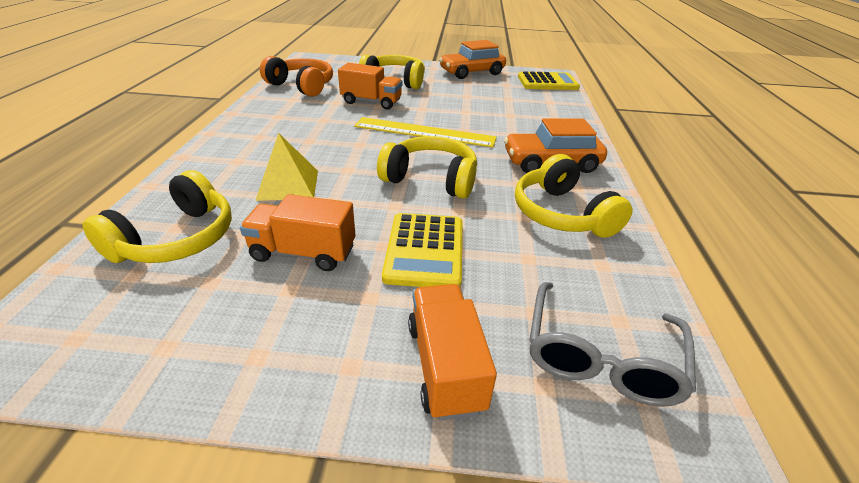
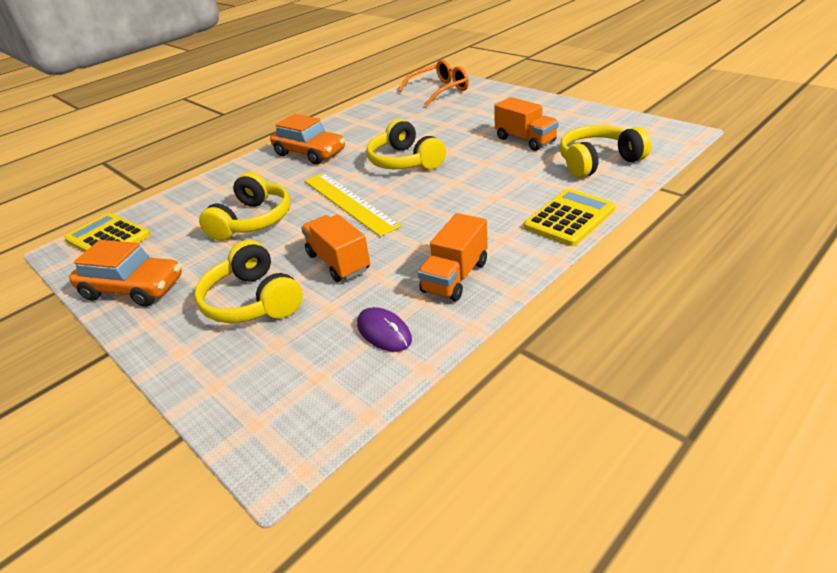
camera: 135 degrees left, 0 degrees up
(288, 185) = (508, 180): yellow pyramid -> none
(302, 86) = (384, 332): orange headphones -> purple mouse
(425, 250) = (461, 128): yellow calculator -> yellow calculator (569, 218)
(445, 366) = (496, 98): orange truck -> orange truck (455, 277)
(562, 214) = (365, 127): yellow headphones -> yellow headphones (253, 220)
(600, 357) = (440, 90): grey glasses -> orange glasses

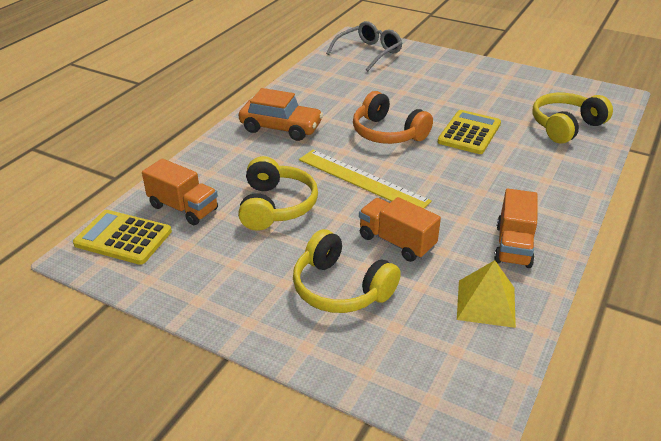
camera: 20 degrees left, 0 degrees up
(133, 288) = (202, 290): orange car -> none
(384, 332) = (486, 303): purple mouse -> yellow pyramid
(405, 161) = (388, 133): yellow headphones -> orange headphones
(440, 90) = (369, 53): orange glasses -> grey glasses
(525, 140) = (488, 106): orange truck -> orange truck (183, 208)
(569, 218) = (575, 182): yellow calculator -> yellow calculator (469, 133)

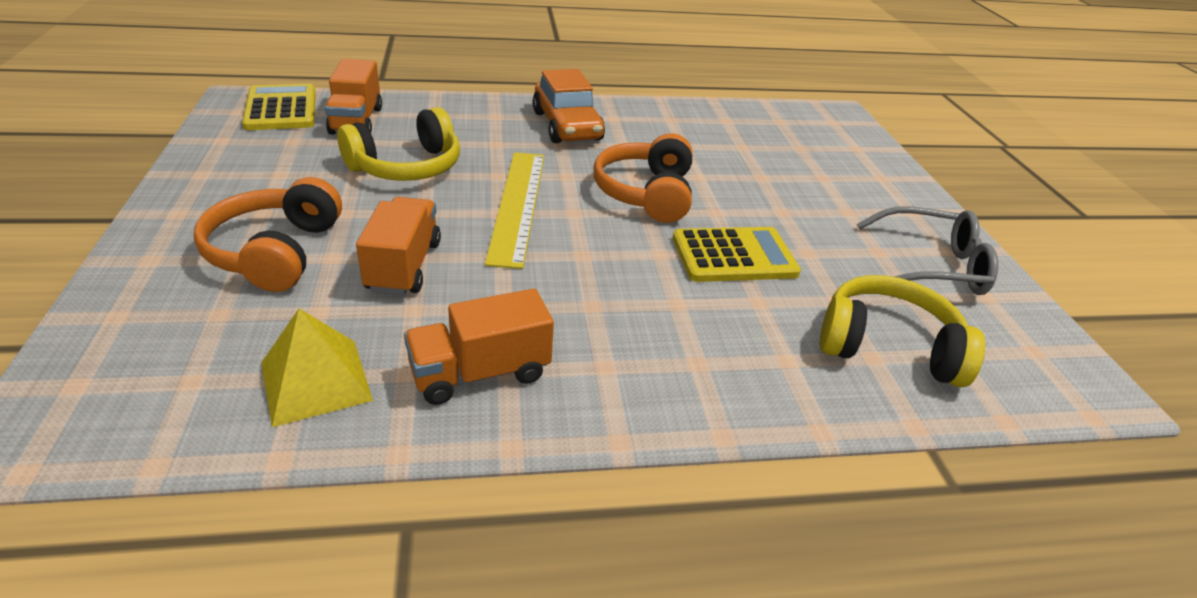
camera: 50 degrees right, 0 degrees up
(341, 288) = (275, 252): yellow headphones -> orange headphones
(369, 53) = (818, 130): grey glasses -> grey glasses (932, 266)

